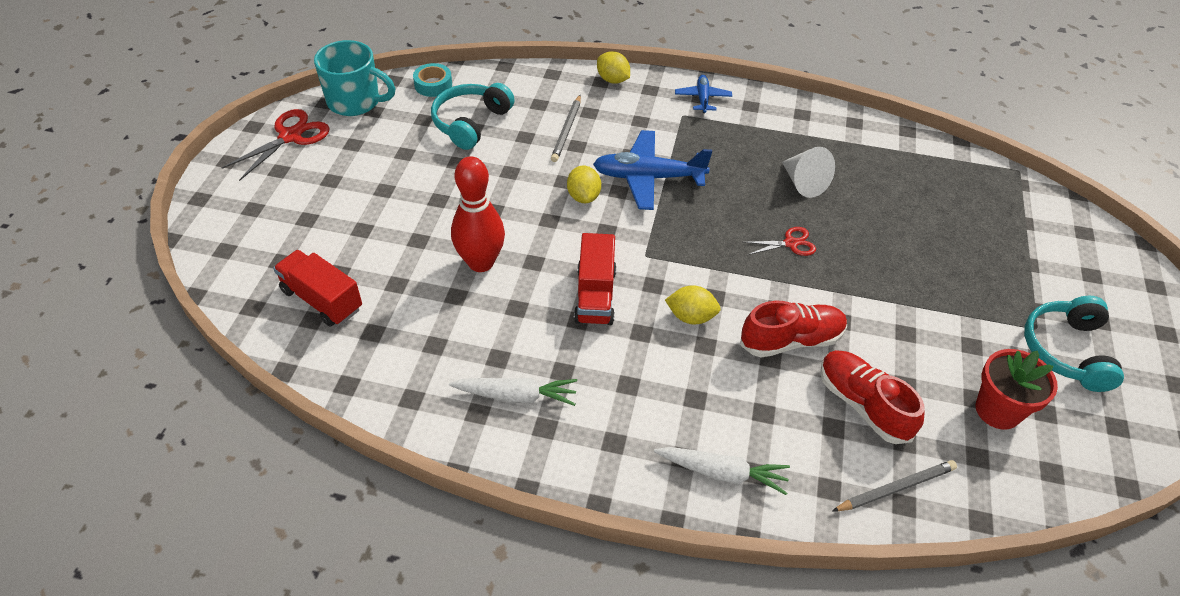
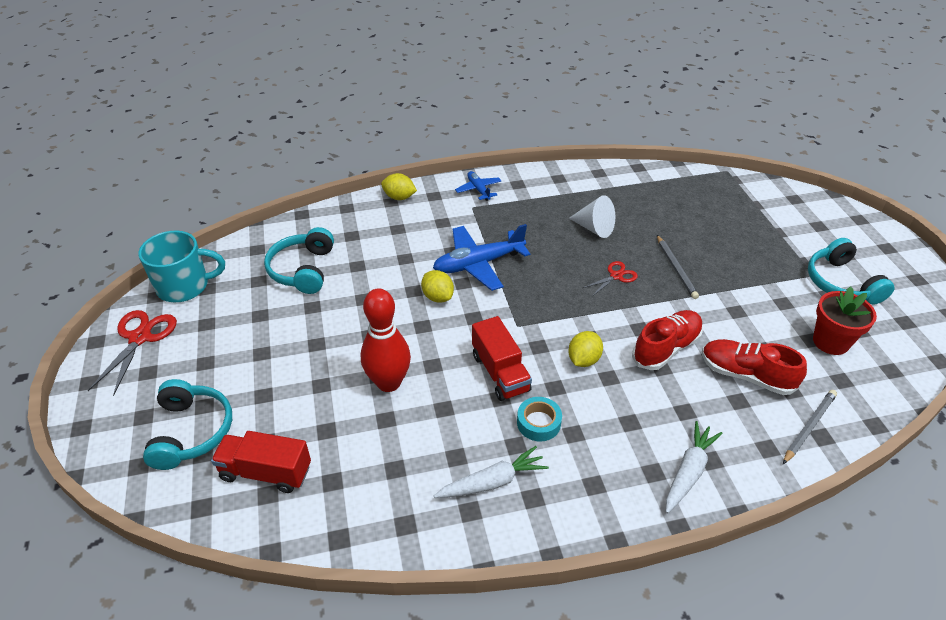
camera: 25 degrees left, 5 degrees down
(283, 238) = (191, 432): none -> turquoise headphones
(433, 85) = (248, 249): turquoise tape -> turquoise tape (538, 423)
(567, 130) = (388, 249): grey pencil -> grey pencil (675, 268)
(691, 317) = (583, 360): yellow lemon -> yellow lemon turned 45 degrees counterclockwise
(722, 473) = (688, 471): white carrot -> white carrot turned 45 degrees counterclockwise

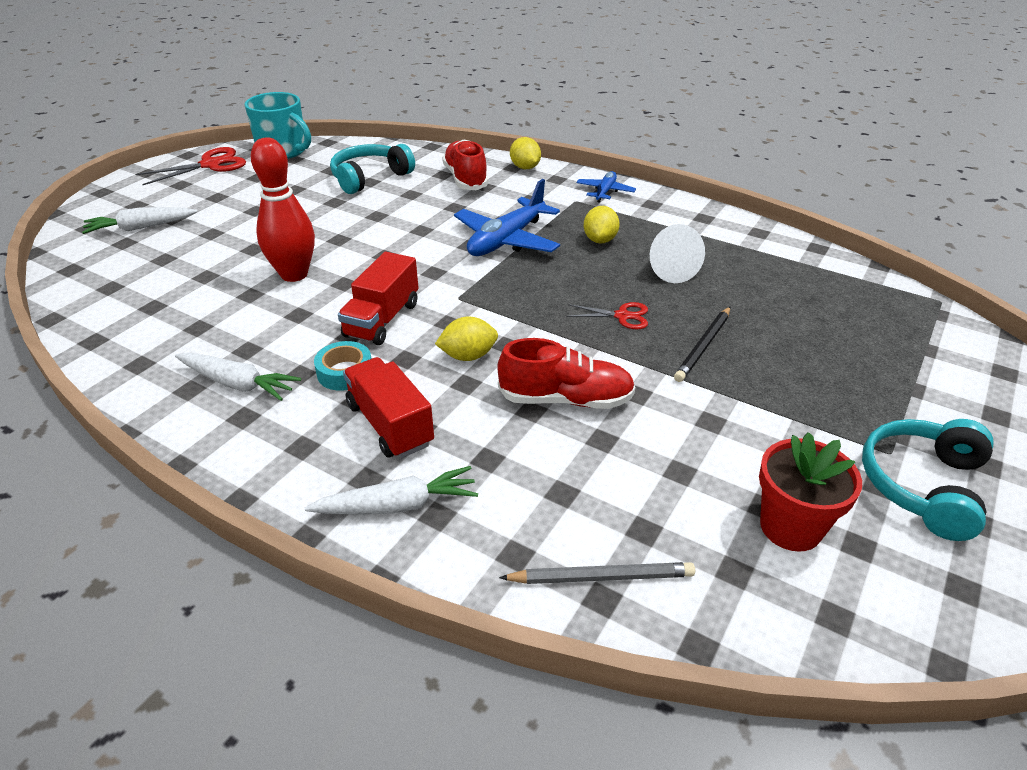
camera: 45 degrees right, 5 degrees down
(191, 432) = (141, 228): turquoise headphones -> white carrot
(266, 472) = (132, 275): red truck -> red truck (390, 424)
(438, 297) = (431, 243): yellow lemon -> yellow lemon (600, 240)
(478, 264) = (506, 240): blue plane -> blue plane turned 75 degrees counterclockwise
(675, 268) = (703, 346): grey pencil -> black pencil
(746, 375) = (613, 479): red shoe -> red shoe (465, 179)

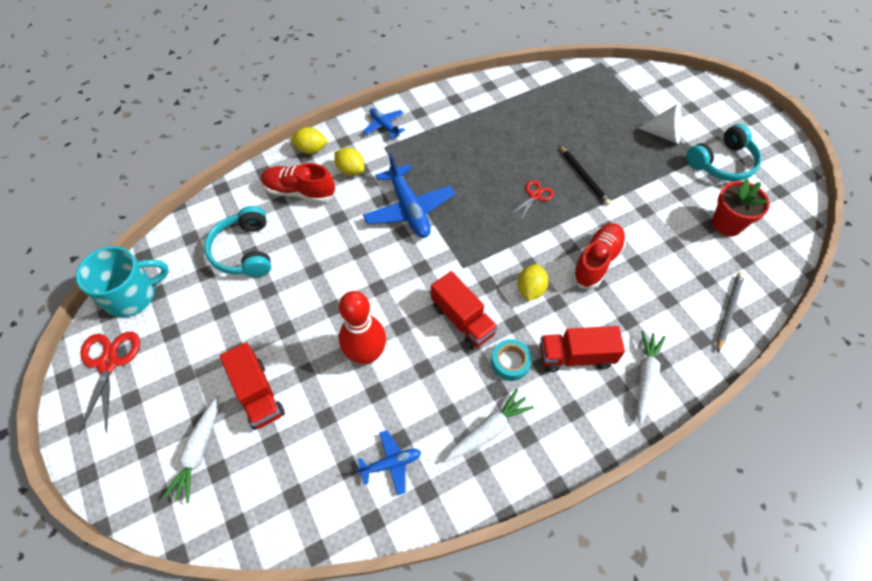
camera: 60 degrees left, 20 degrees up
(166, 330) = (391, 464): none -> blue plane
(214, 234) = (257, 394): none -> red truck
(600, 240) = (444, 161): yellow lemon -> yellow lemon (350, 170)
(669, 270) = (502, 148): white cone -> white cone (664, 134)
(922, 485) = (722, 163): turquoise headphones -> turquoise headphones turned 90 degrees counterclockwise

